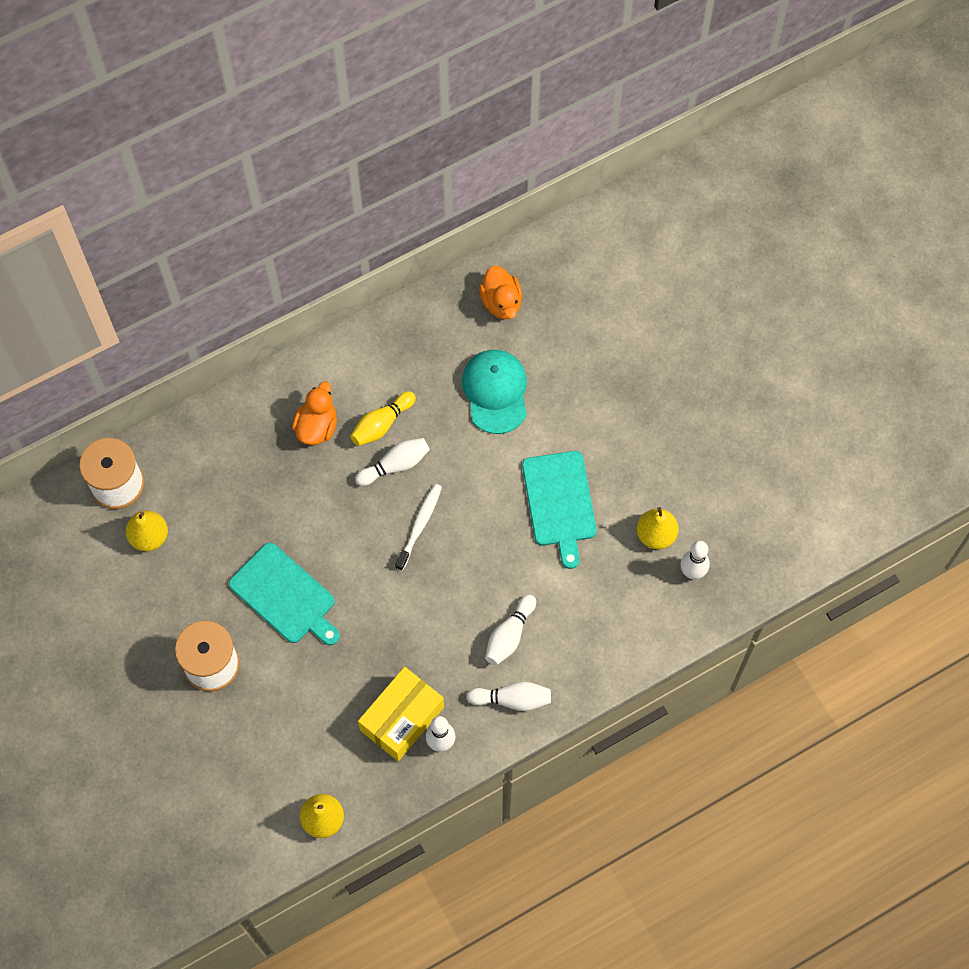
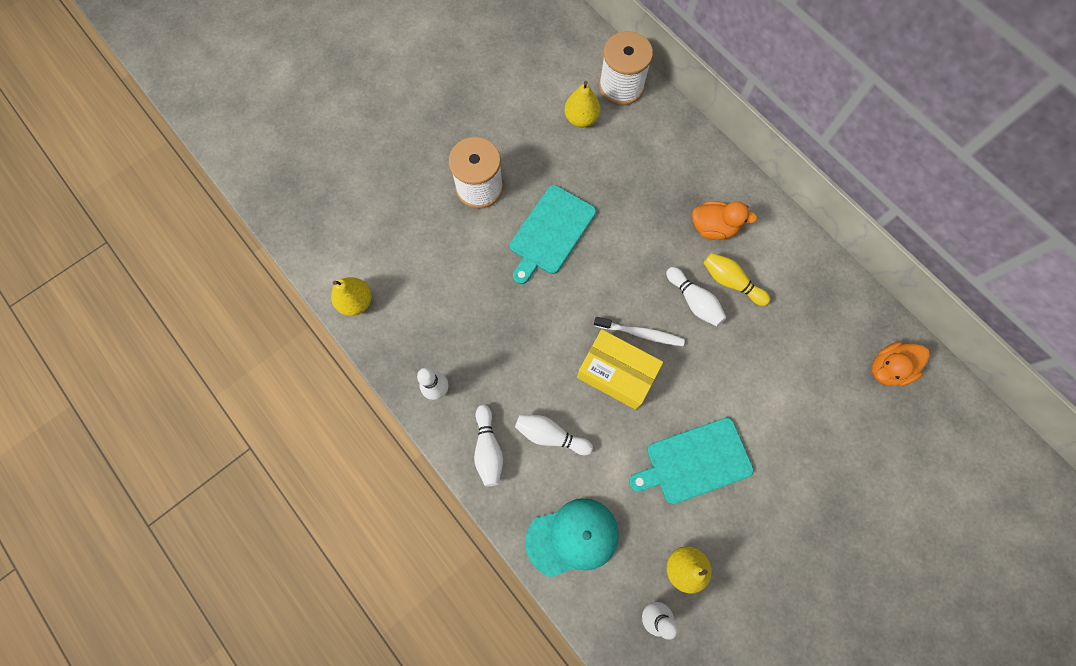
camera: 80 degrees right, 5 degrees up
(402, 718) = (455, 351): yellow box -> yellow box (616, 373)
(495, 392) = (793, 379): turquoise cap -> turquoise cap (573, 537)

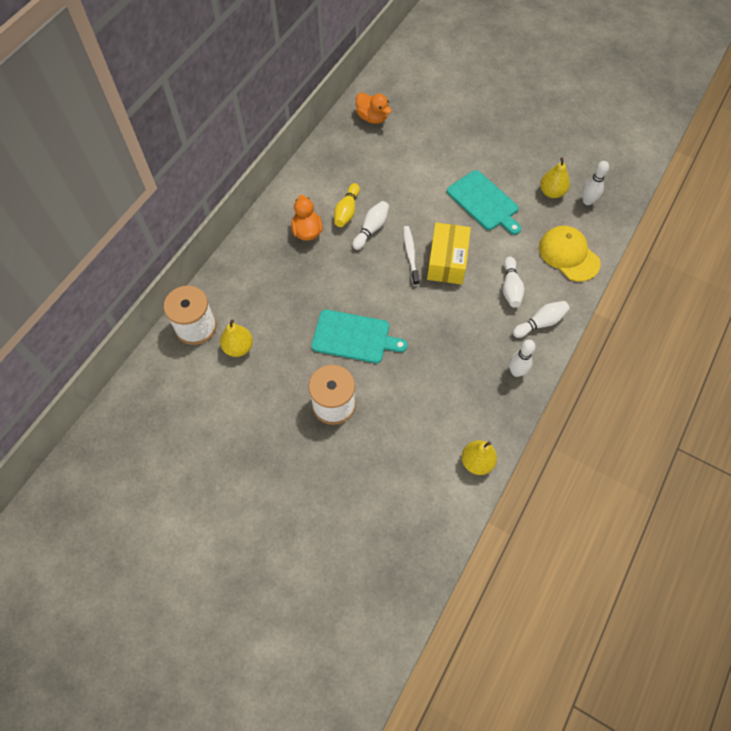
camera: 110 degrees left, 10 degrees down
(573, 537) = (568, 255): turquoise cap -> yellow cap

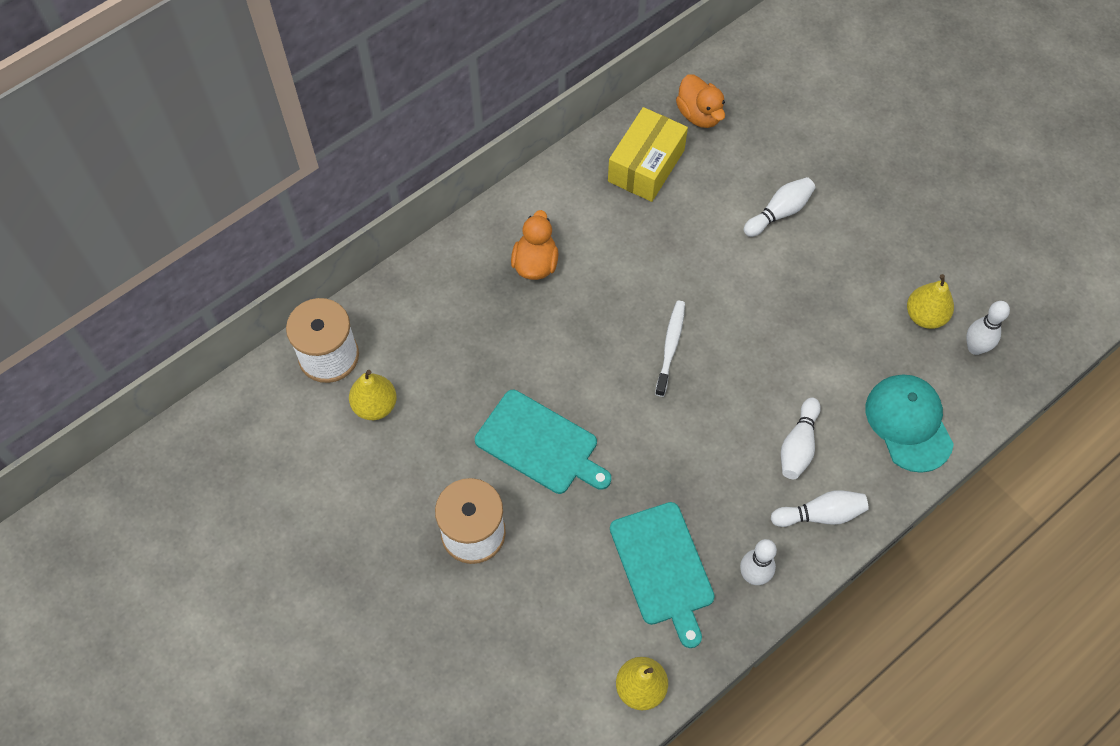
camera: 20 degrees right, 0 degrees up
(347, 211) = (604, 250): yellow bowling pin -> none
(371, 229) = (629, 289): white bowling pin -> white bowling pin (779, 213)
(447, 261) = (720, 374): yellow box -> yellow box (646, 165)
(484, 202) = (814, 300): turquoise cutting board -> turquoise cutting board (663, 568)
(568, 255) = (908, 423): yellow cap -> turquoise cap

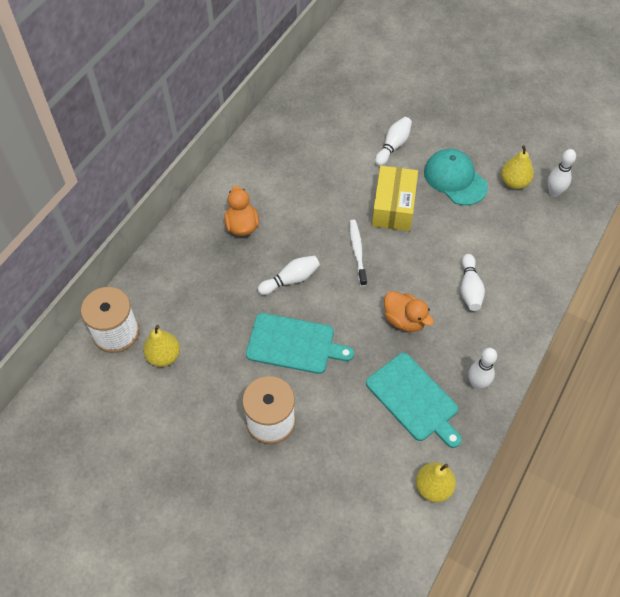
camera: 20 degrees left, 5 degrees down
(646, 165) = (292, 141): yellow box -> yellow box (393, 207)
(699, 115) = (315, 100): orange duck -> orange duck (404, 320)
(820, 514) = (503, 328): white bowling pin -> white bowling pin (291, 280)
(908, 423) = (534, 252): turquoise cap -> turquoise cap (455, 179)

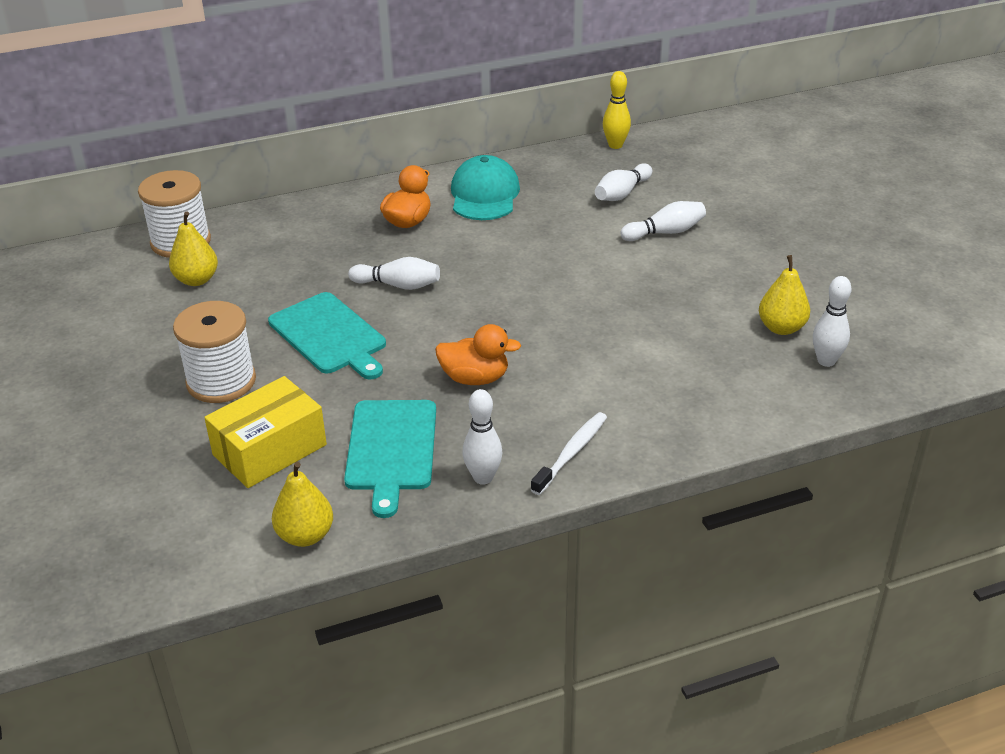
camera: 40 degrees right, 20 degrees down
(297, 89) = (615, 145): none -> yellow bowling pin
(357, 251) = (501, 297): white toothbrush -> white toothbrush (571, 453)
(393, 207) = (595, 281): yellow box -> yellow box (269, 450)
(404, 320) = (475, 378): orange duck -> orange duck turned 75 degrees counterclockwise
(455, 179) = (705, 291): turquoise cap -> turquoise cap (484, 195)
(469, 288) = (591, 391): white bowling pin -> white bowling pin (622, 193)

